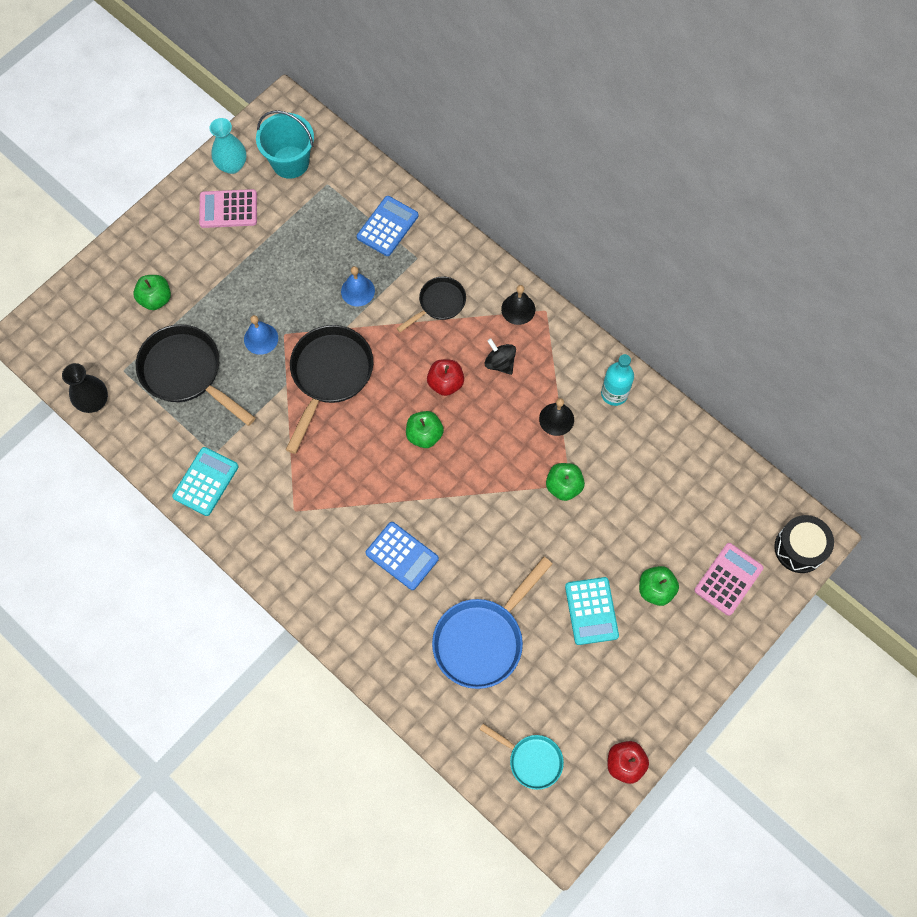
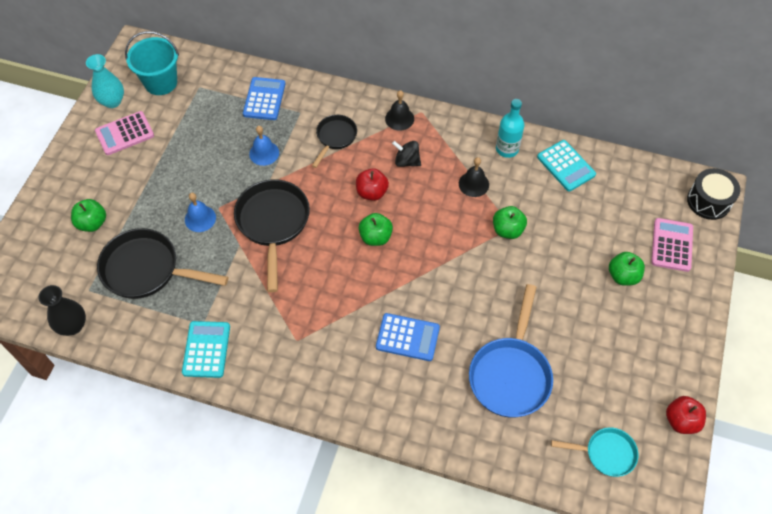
camera: 25 degrees left, 10 degrees down
(591, 611) = (583, 313): turquoise calculator -> turquoise calculator (566, 166)

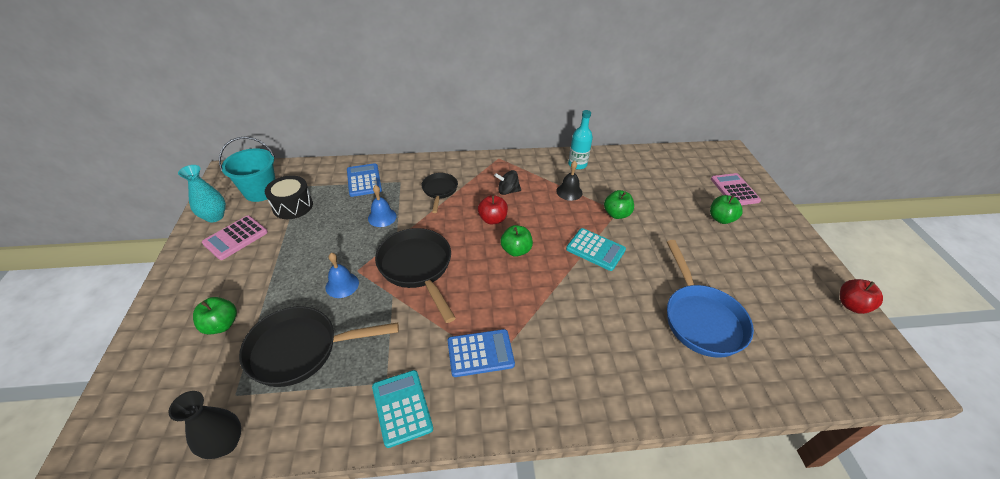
camera: 25 degrees left, 15 degrees down
(399, 118) = (484, 166): black bell -> none
(407, 337) = (595, 320): blue calculator -> blue calculator (480, 353)
(566, 166) = (625, 163): turquoise calculator -> turquoise calculator (595, 249)
(606, 453) = (825, 355): turquoise pan -> none
(708, 201) = (733, 159): black drum -> black drum (293, 206)

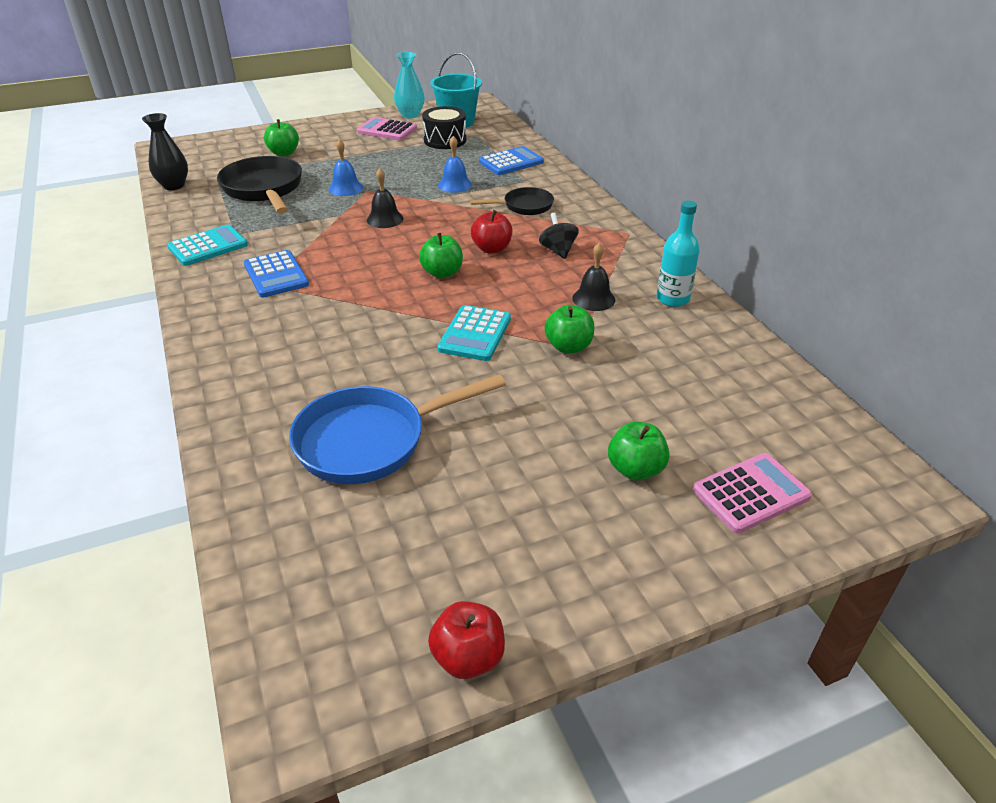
camera: 75 degrees right, 5 degrees down
(417, 268) = (385, 219): black pan -> black bell

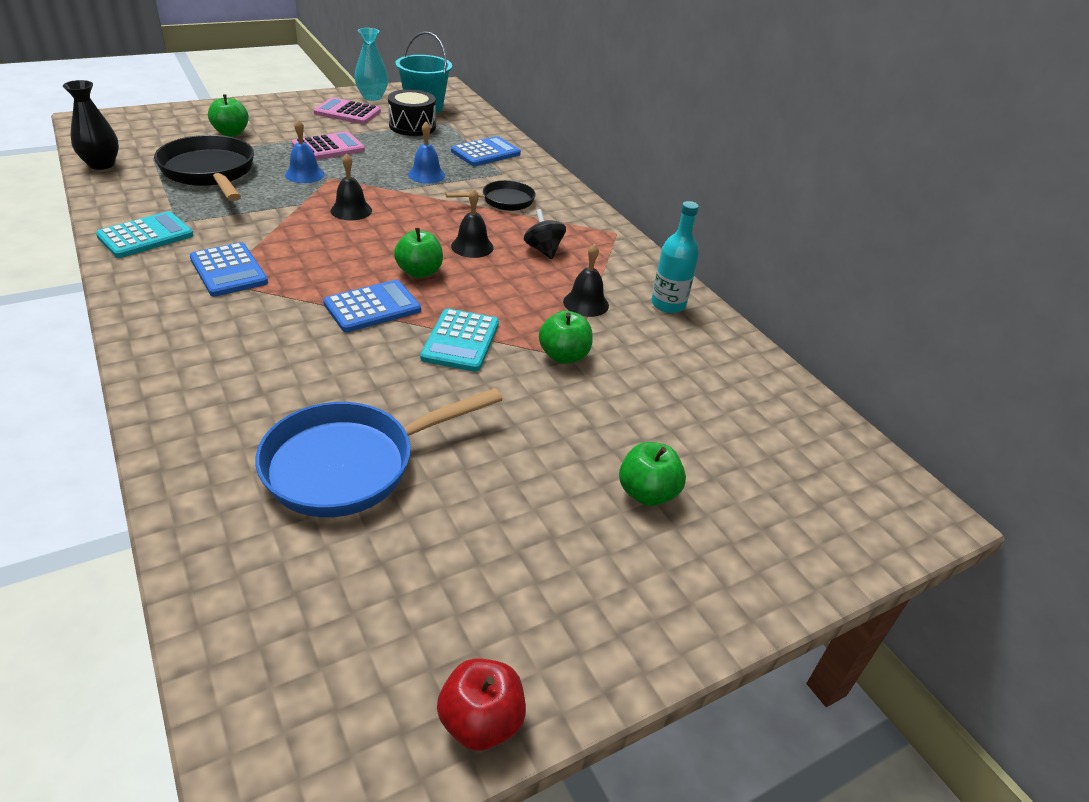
camera: 10 degrees left, 0 degrees up
(398, 305) = (372, 307): none -> blue calculator
(492, 249) = (472, 246): red apple -> black bell
(751, 493) = (769, 517): pink calculator -> pink calculator (328, 148)

